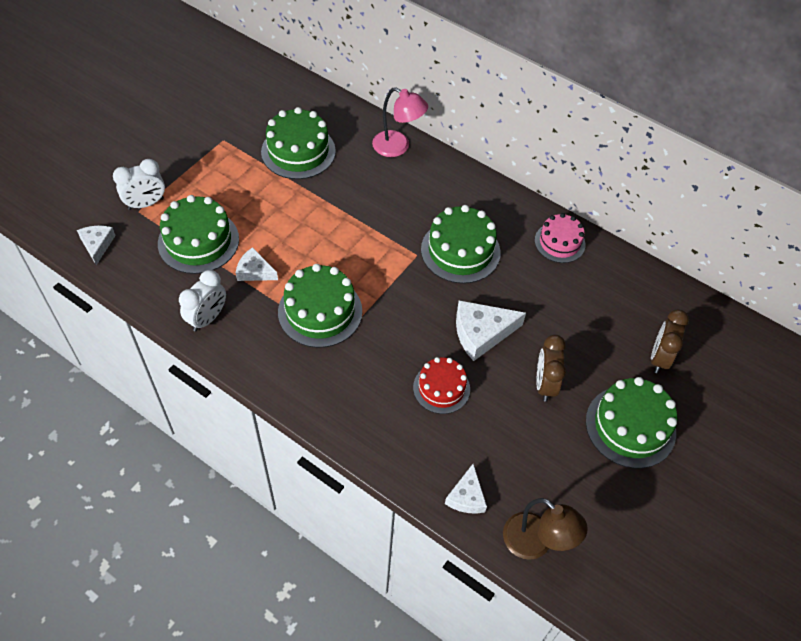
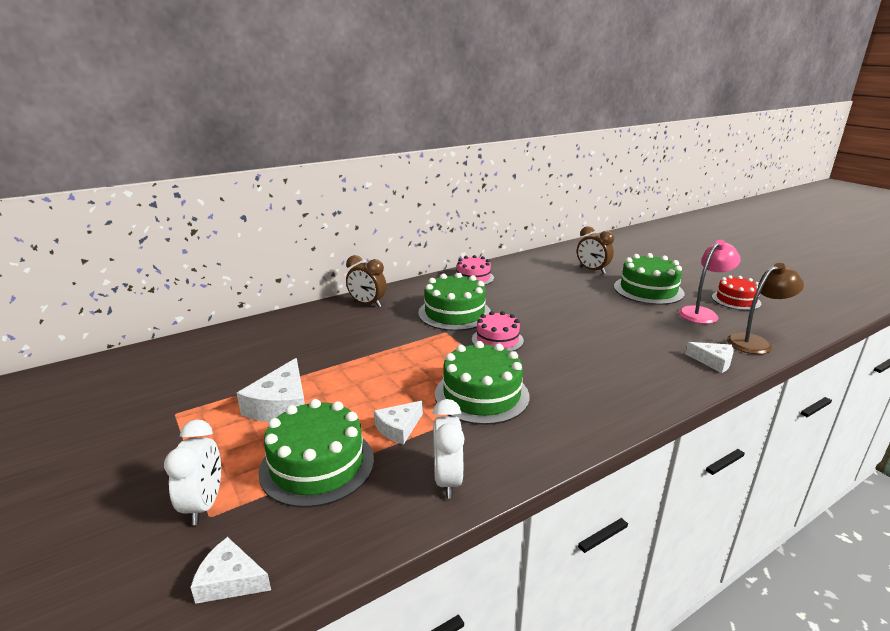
camera: 65 degrees left, 30 degrees down
(207, 318) = (447, 480): white clock -> white clock turned 150 degrees counterclockwise
(298, 151) = (255, 366): green cake -> none
(398, 147) = (312, 316): pink lamp -> pink lamp (702, 313)
(421, 300) = (497, 340): none -> pink cake
(441, 388) = (598, 350): red cake -> red cake (736, 300)
(481, 333) = (546, 322): white cheese -> white cheese (281, 405)
(545, 384) = (605, 309): brown clock -> brown clock (367, 304)

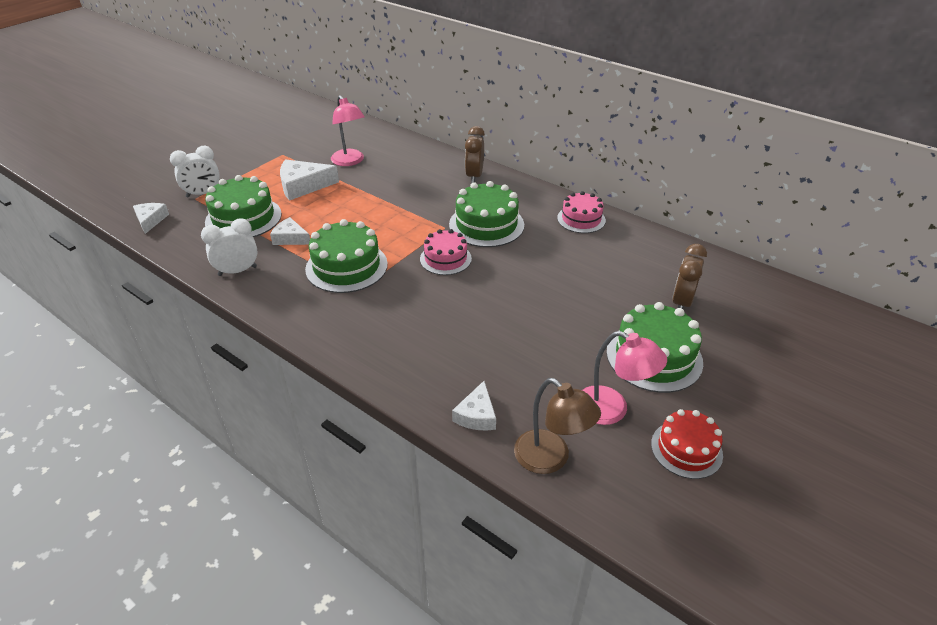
camera: 70 degrees right, 15 degrees up
(259, 365) = (350, 161): none -> pink lamp

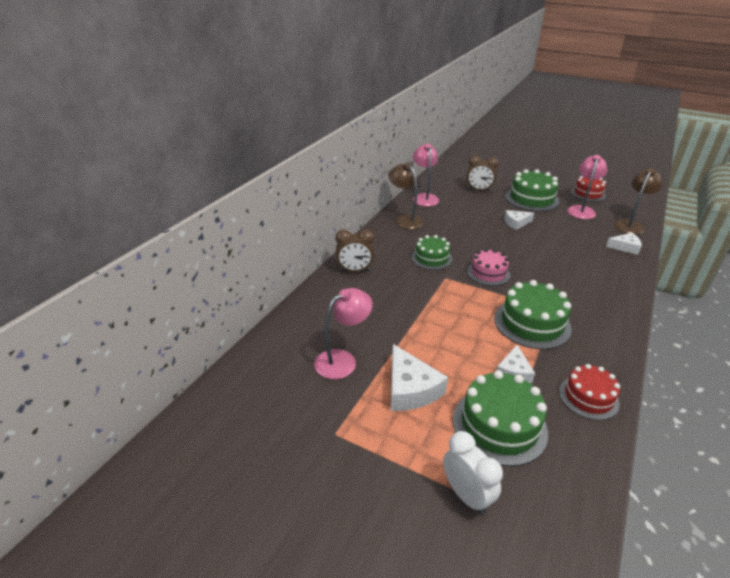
camera: 100 degrees left, 5 degrees down
(150, 220) = (557, 536): white cheese -> white cheese (516, 223)
(237, 271) = (588, 397): white clock -> red cake
(486, 225) = (431, 258): green cake -> green cake, size x0.65
(581, 219) = (405, 220): pink cake -> brown lamp
(648, 244) = (424, 197): none -> pink lamp

